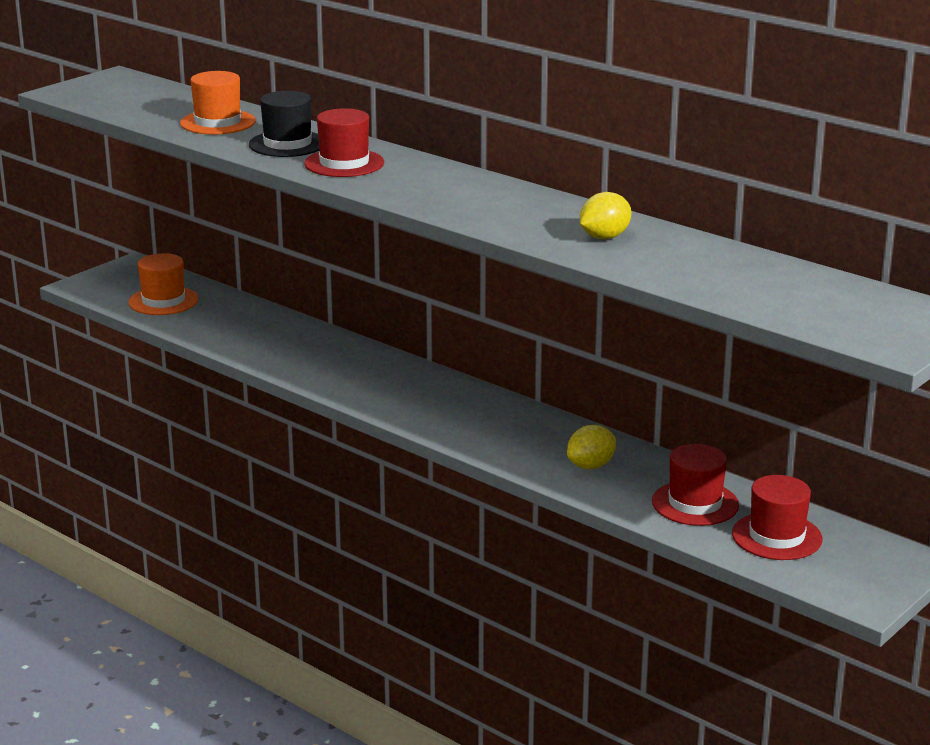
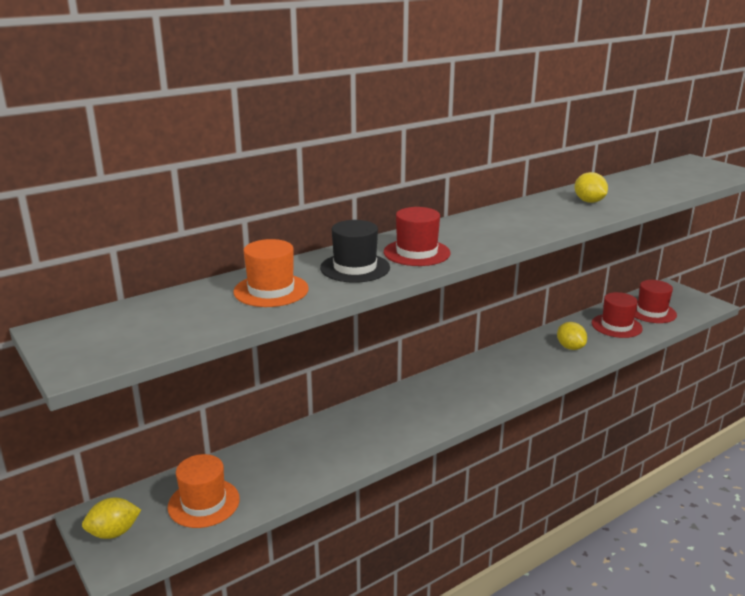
camera: 75 degrees left, 0 degrees up
(115, 276) = (114, 533): none -> yellow lemon

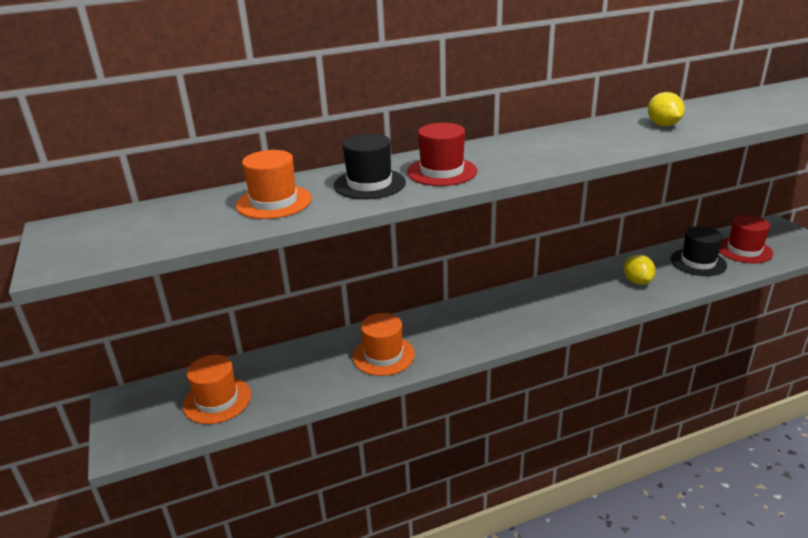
camera: 15 degrees right, 5 degrees up
(114, 533) = (130, 418): yellow lemon -> none
(359, 439) = (383, 355): none -> orange hat
(616, 326) = (698, 262): red hat -> black hat

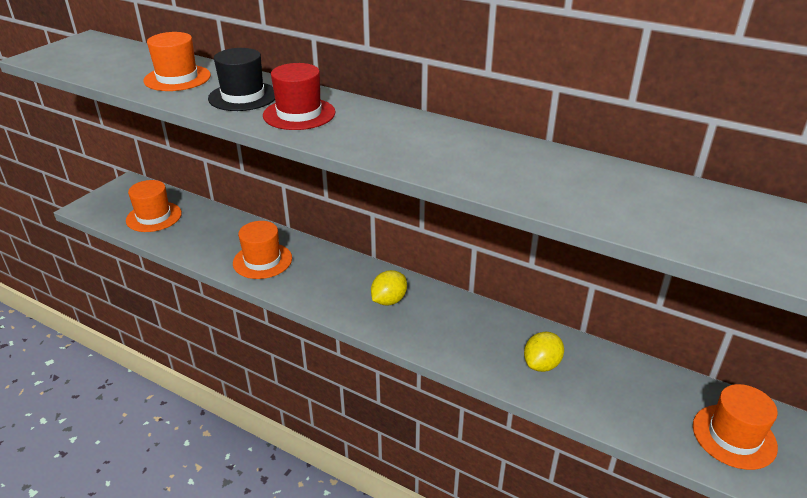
camera: 50 degrees right, 5 degrees up
(663, 125) = (577, 184): yellow lemon -> yellow lemon (389, 300)
(698, 262) = (646, 401): black hat -> none
(744, 250) = (734, 436): red hat -> orange hat

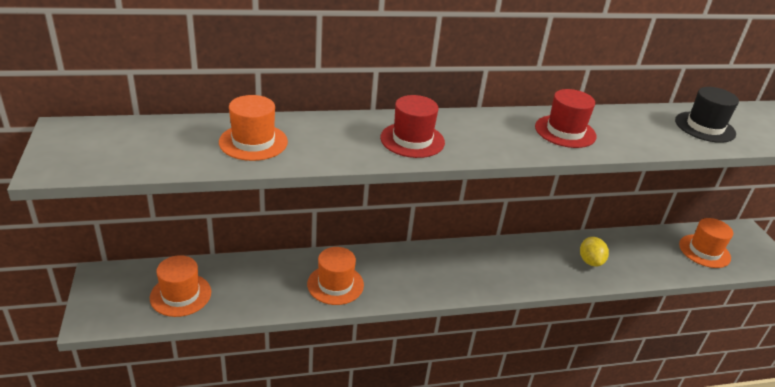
camera: 45 degrees left, 0 degrees up
(243, 96) = (343, 140): black hat -> black hat (704, 127)
(389, 300) = (461, 267): yellow lemon -> none
(473, 156) = (565, 131): none -> red hat

